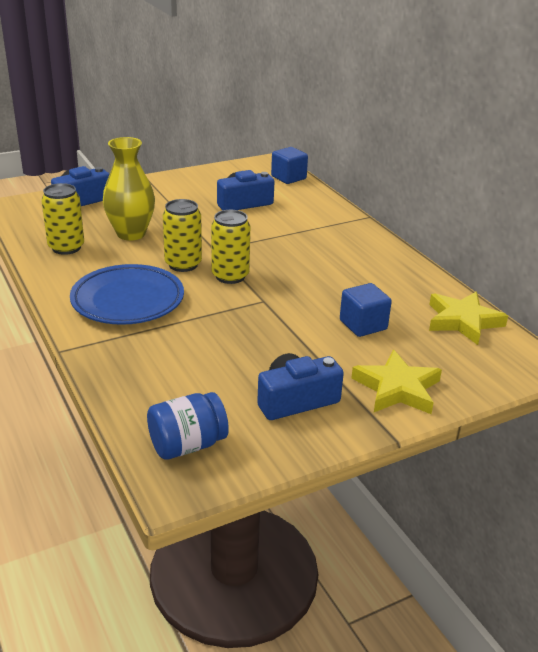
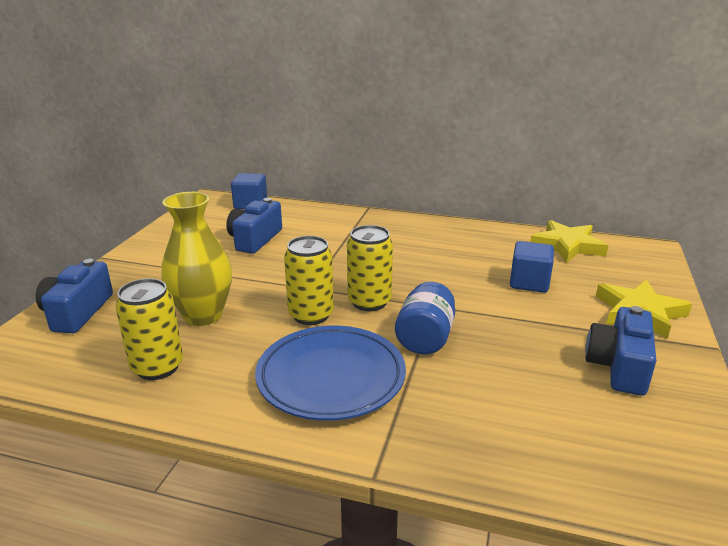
camera: 45 degrees left, 5 degrees down
(187, 445) = (652, 467): blue jar -> blue jar (425, 338)

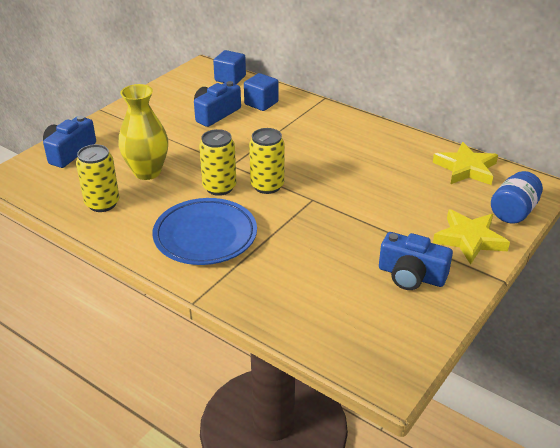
camera: 20 degrees right, 10 degrees up
(425, 338) = (287, 223): blue jar -> blue jar (513, 212)
(529, 282) = (402, 195): blue cube -> blue cube (261, 103)
(619, 366) = (411, 275): blue camera -> blue camera turned 105 degrees counterclockwise

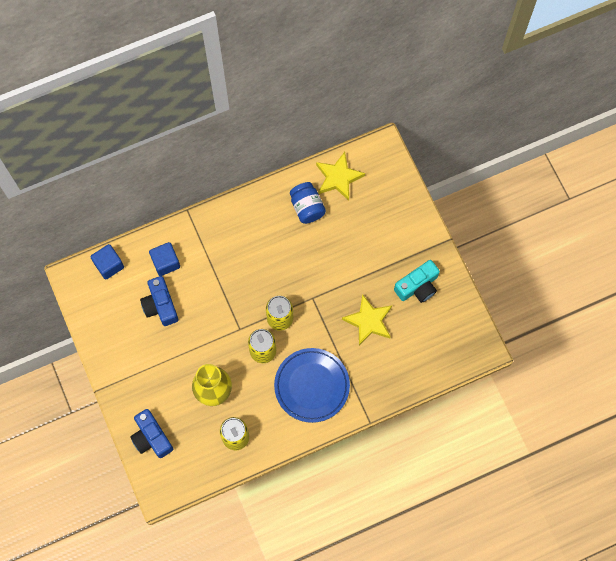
camera: 60 degrees left, 35 degrees up
(411, 275) = (417, 286): blue camera -> turquoise camera
(469, 239) = (407, 230): yellow star -> yellow star (369, 321)
(513, 212) = (398, 185): blue jar -> blue jar (307, 207)

